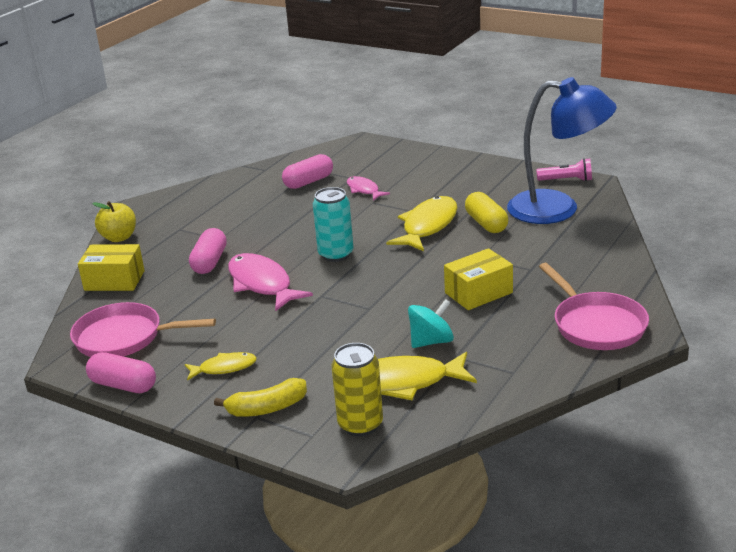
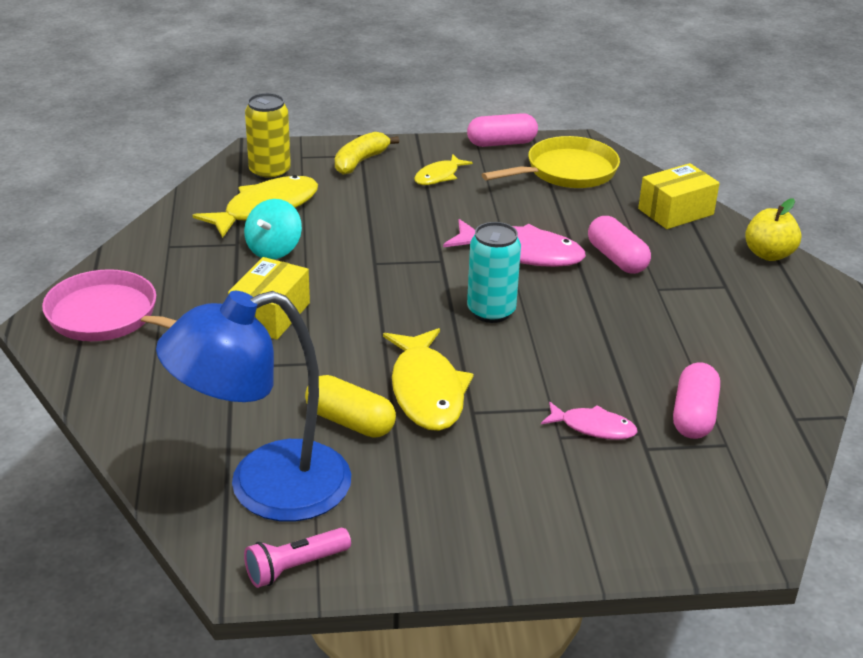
camera: 140 degrees right, 5 degrees up
(124, 338) = (566, 171): pink pan -> yellow pan

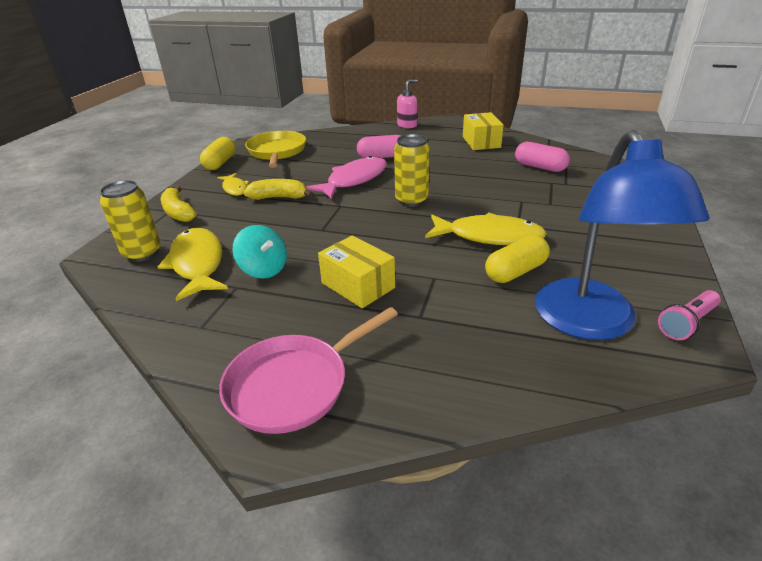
camera: 65 degrees left, 0 degrees up
(295, 567) = (687, 323): pink flashlight -> pink flashlight turned 60 degrees clockwise
(435, 212) = (279, 197): none -> yellow banana
(491, 311) = (411, 200): turquoise can -> yellow can
(501, 143) = (220, 163): pink capsule -> yellow capsule
(593, 427) = (544, 193): pink fish -> none
(676, 212) = (349, 135): yellow box -> yellow box (481, 142)
(768, 254) = (407, 125): yellow apple -> pink soap dispenser

